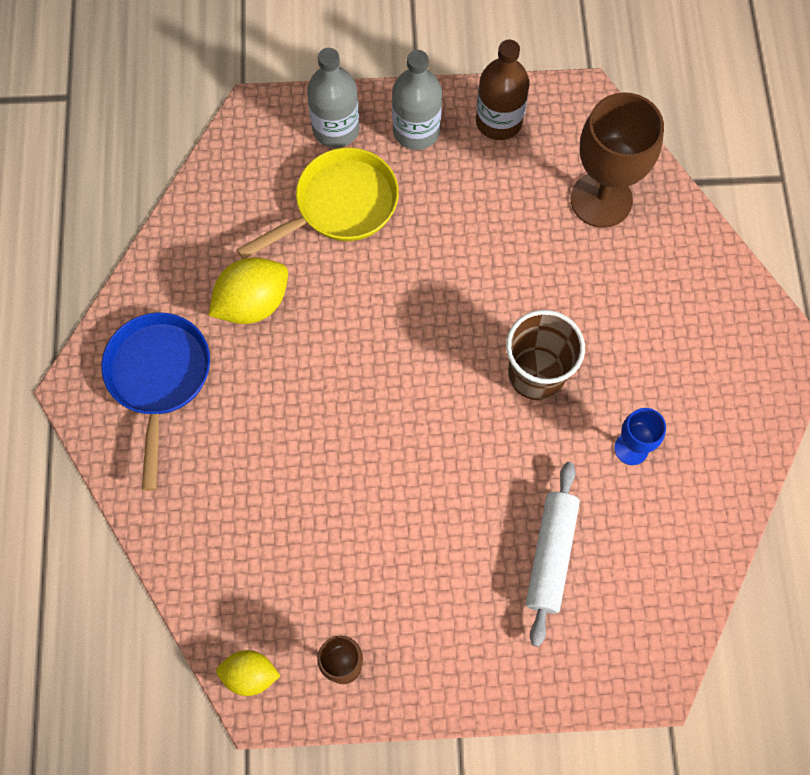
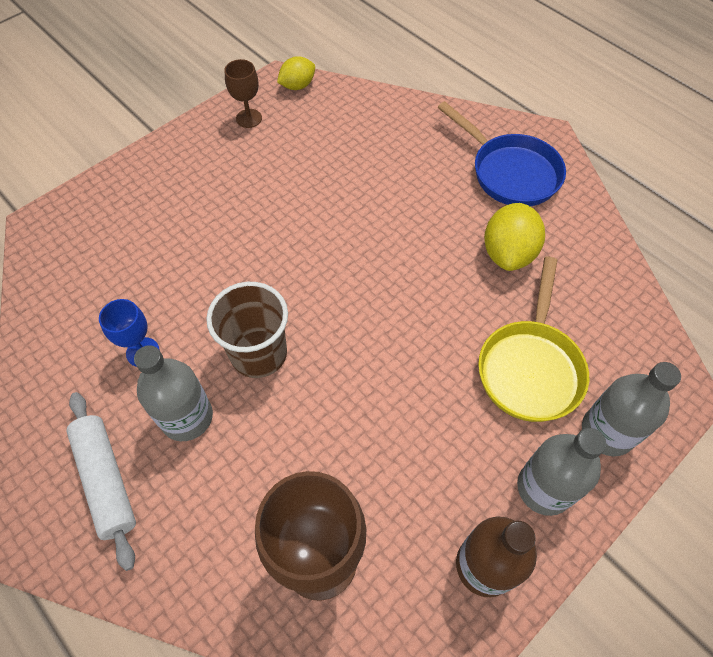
camera: 140 degrees right, 10 degrees down
(550, 555) = (159, 246): white rolling pin -> white rolling pin (106, 480)
(629, 363) = (187, 417): none -> grey bottle

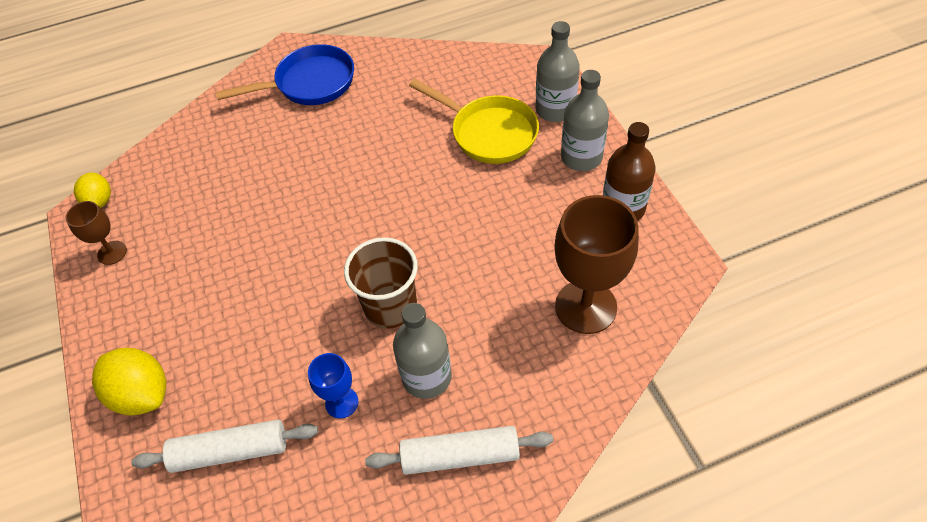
camera: 65 degrees left, 5 degrees down
(79, 285) = (230, 451): none -> white rolling pin
(508, 253) = (385, 111): yellow lemon -> yellow lemon (142, 394)

